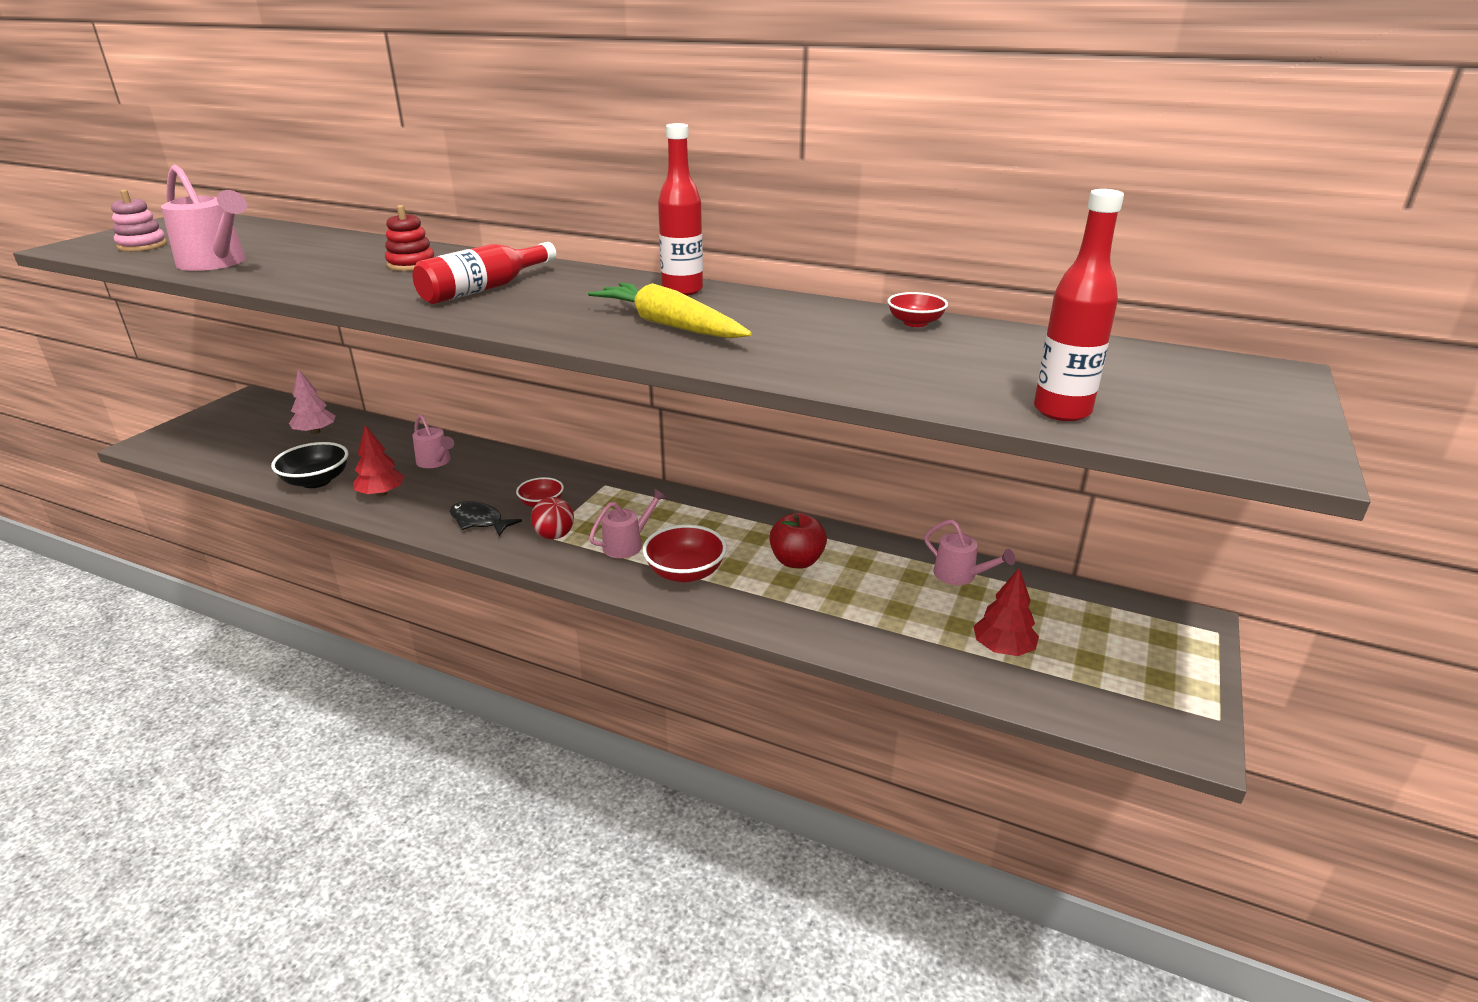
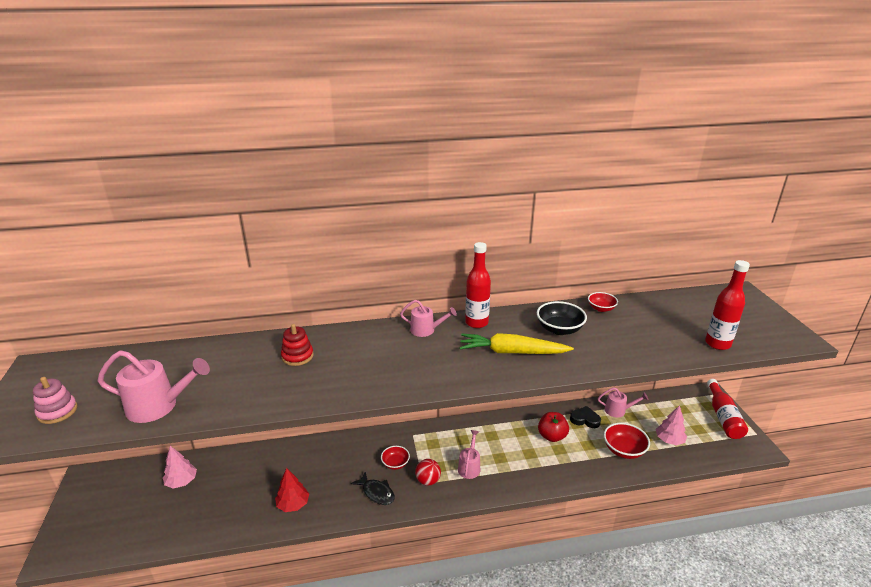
camera: 35 degrees left, 0 degrees up
(316, 481) = (236, 517): black bowl -> black bowl (559, 329)
(436, 462) = (297, 466): pink watering can -> pink watering can (426, 330)
(479, 521) = (376, 493): black fish -> black fish turned 135 degrees counterclockwise
(484, 289) = (377, 361): red bottle -> red bottle (723, 417)
(685, 572) = (514, 469): red bowl -> red bowl (623, 450)
(882, 564) = (585, 419): none -> black heart
(1003, 649) = (669, 440): red tree -> pink tree

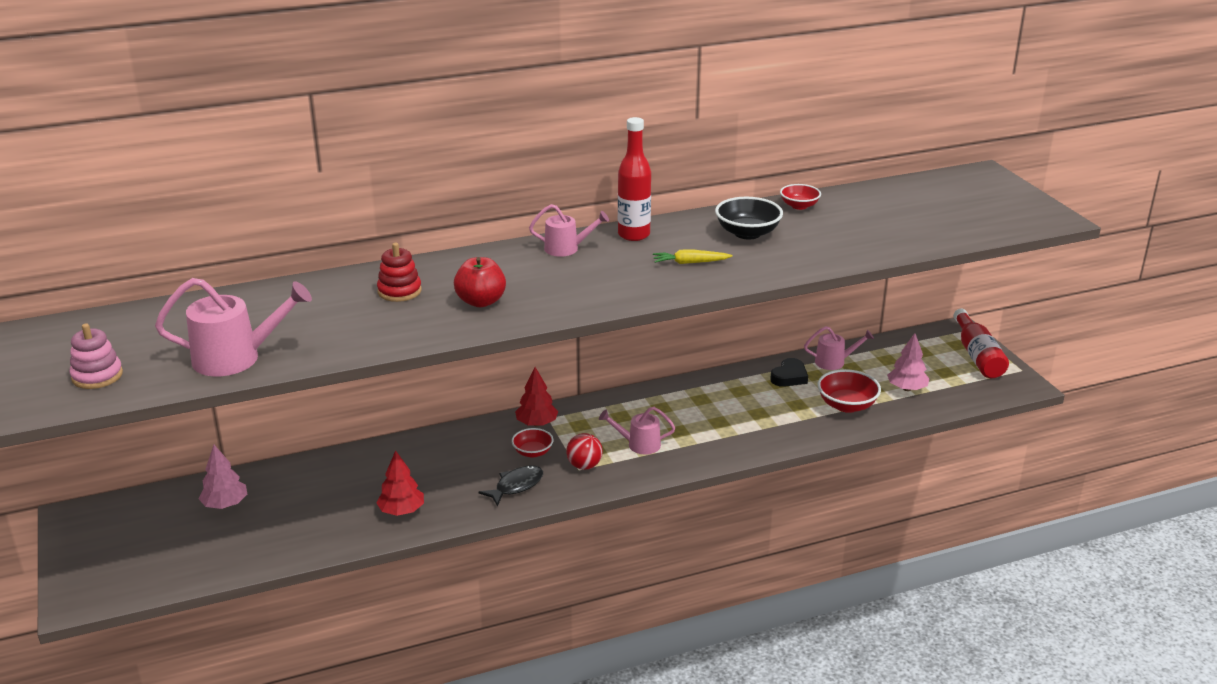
camera: 10 degrees left, 0 degrees up
(376, 493) = (516, 486): black fish -> black fish turned 75 degrees counterclockwise
(404, 438) = (537, 423): none -> red tree
(469, 466) = (638, 444): pink watering can -> pink watering can turned 90 degrees counterclockwise
(512, 352) = (690, 262): yellow carrot -> yellow carrot, size x0.53
(552, 436) = (746, 400): red apple -> red apple (481, 301)
(585, 419) = (789, 377): black heart -> black heart turned 120 degrees clockwise
(717, 344) = (953, 232): red bottle -> none

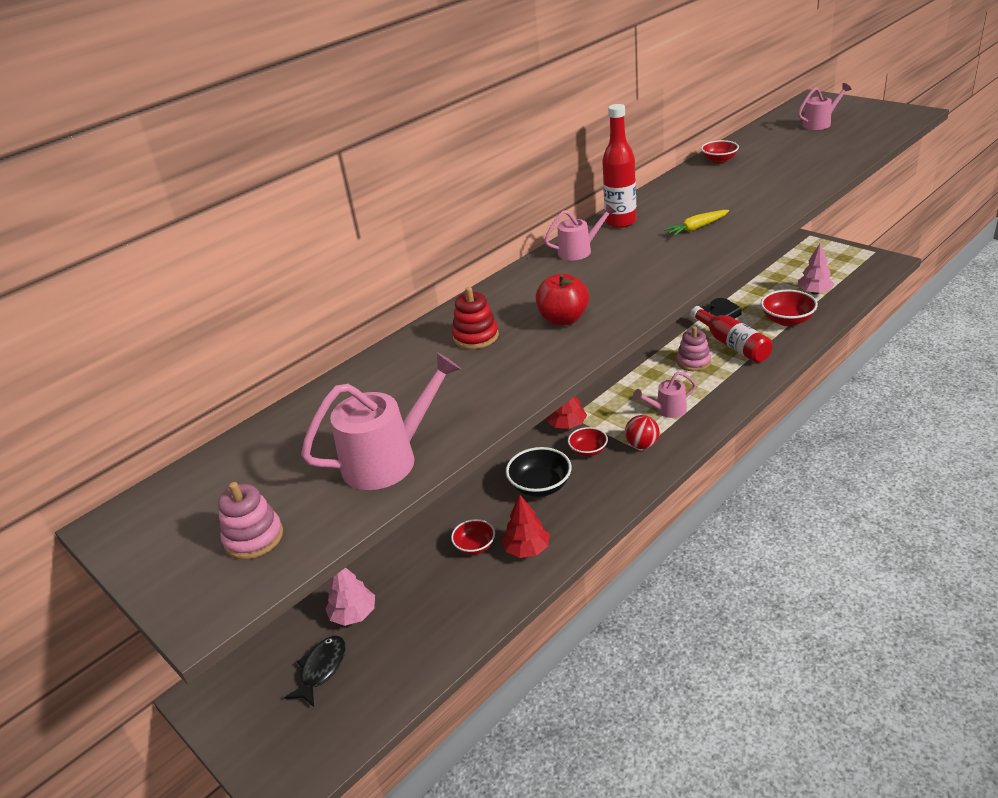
camera: 20 degrees left, 5 degrees up
(363, 492) = (475, 546): none -> red bowl
(516, 486) = (604, 485): black fish -> black fish (321, 669)
(711, 411) = (693, 362): none -> pink stacking toy
(747, 233) = (709, 191): black bowl -> black bowl (540, 486)
(834, 362) = (743, 291): pink watering can -> pink watering can (820, 123)
(977, 355) = (834, 252): red bottle -> red bottle (732, 344)

